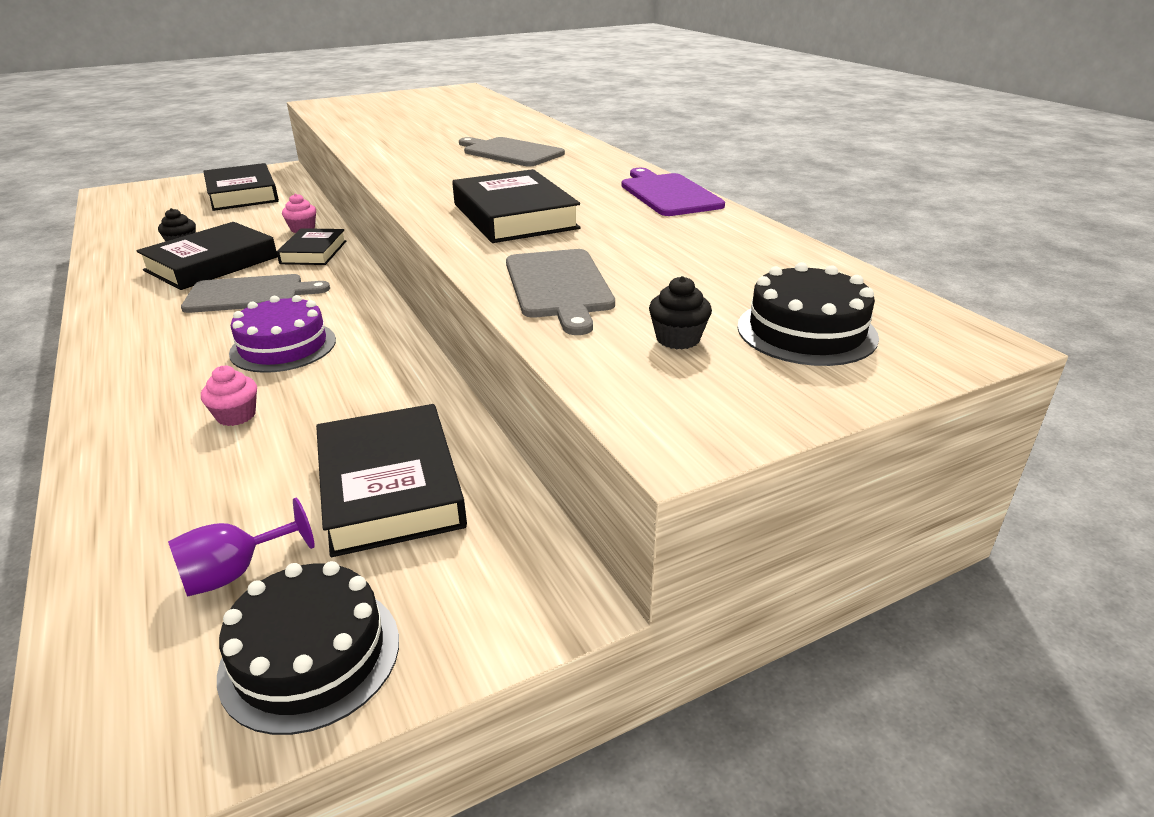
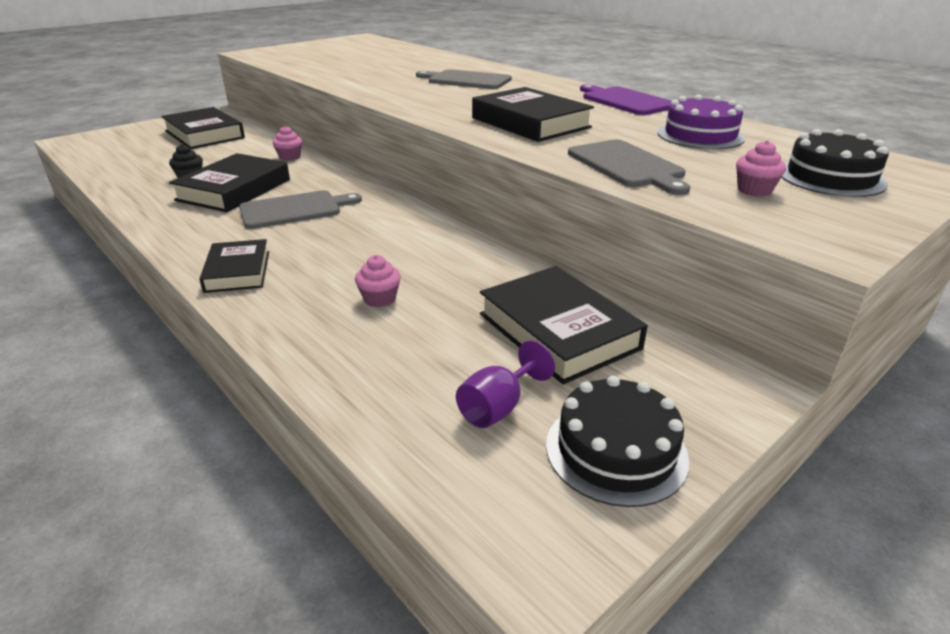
camera: 15 degrees left, 0 degrees up
(283, 346) = (366, 245): purple cake -> purple cake (700, 135)
(314, 252) = (318, 173): black book -> black book (238, 271)
(678, 339) = (754, 190): black cupcake -> pink cupcake

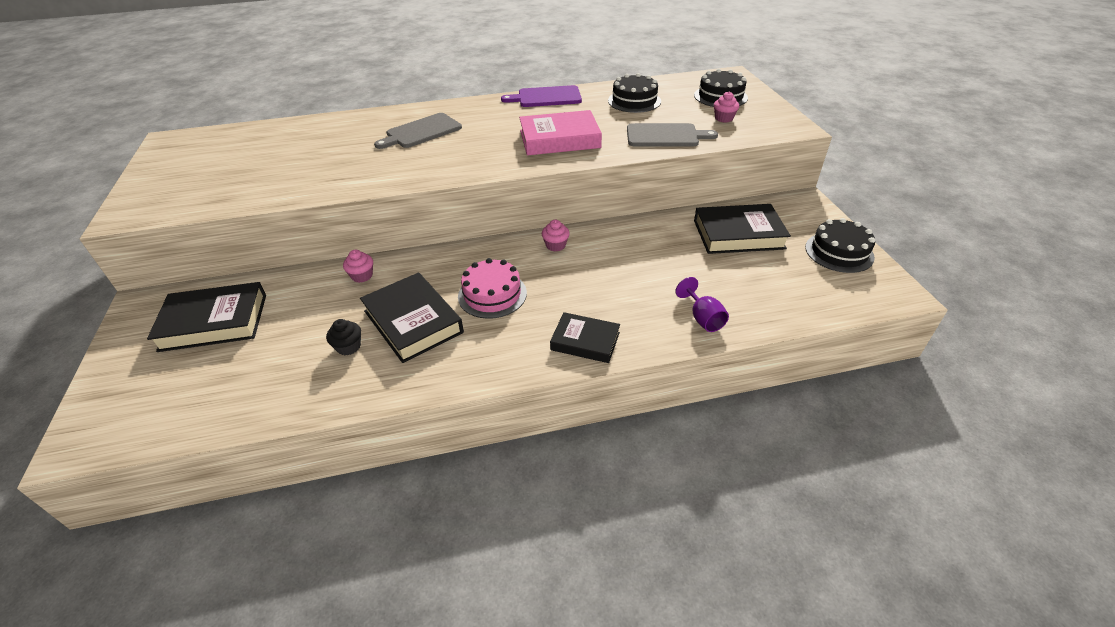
camera: 60 degrees left, 10 degrees up
(294, 209) = (492, 294): grey cutting board -> pink cake
(380, 299) = (667, 285): pink cupcake -> pink cupcake (555, 245)
(498, 407) = (796, 273): purple goblet -> purple goblet (702, 318)
(530, 123) = (559, 139): black book -> pink book
(700, 135) = (634, 101): purple cake -> black cake

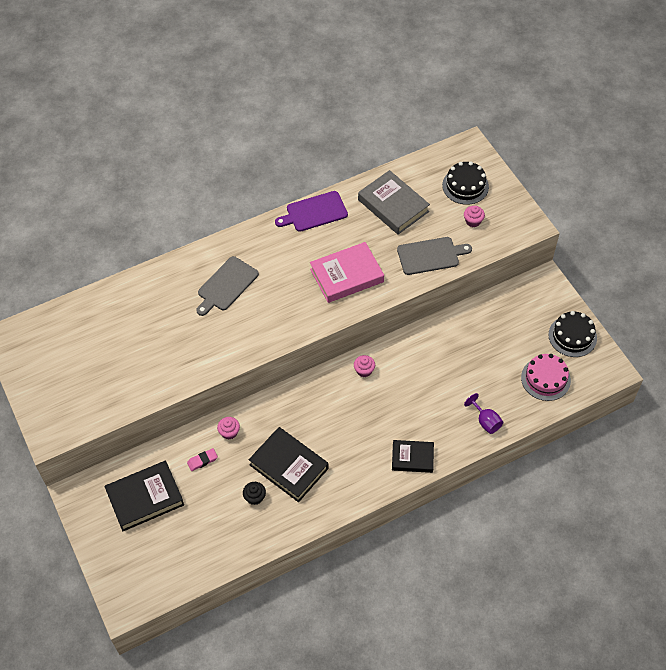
camera: 15 degrees left, 15 degrees up
(311, 297) = (202, 460): none -> pink eraser
(492, 294) = (334, 430): pink cake -> pink cake (545, 379)
(634, 101) = (393, 206): black cake -> grey book
(738, 234) = (498, 331): black book -> none

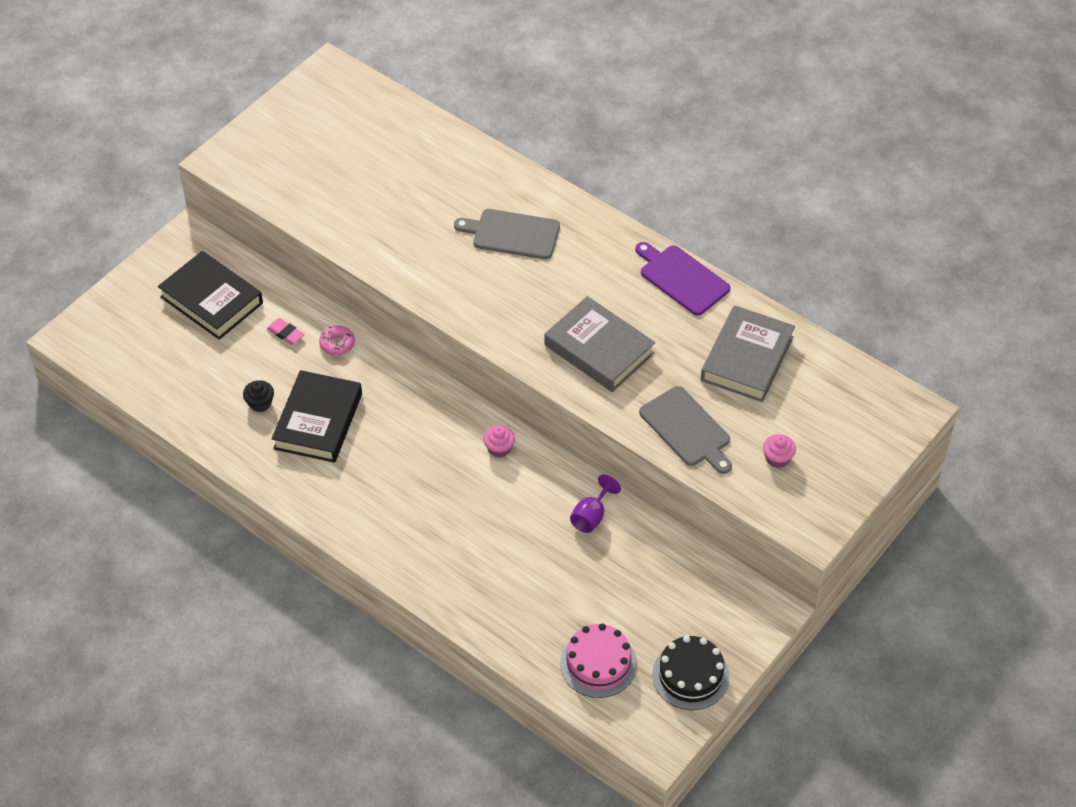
camera: 65 degrees right, 5 degrees down
(229, 432) = (337, 344): pink cupcake -> pink donut
(346, 275) = (599, 349): pink book -> grey book
(412, 458) = (393, 547): black book -> none
(465, 186) = (836, 429): black cake -> none
(485, 421) = (491, 612): purple goblet -> purple goblet (591, 516)

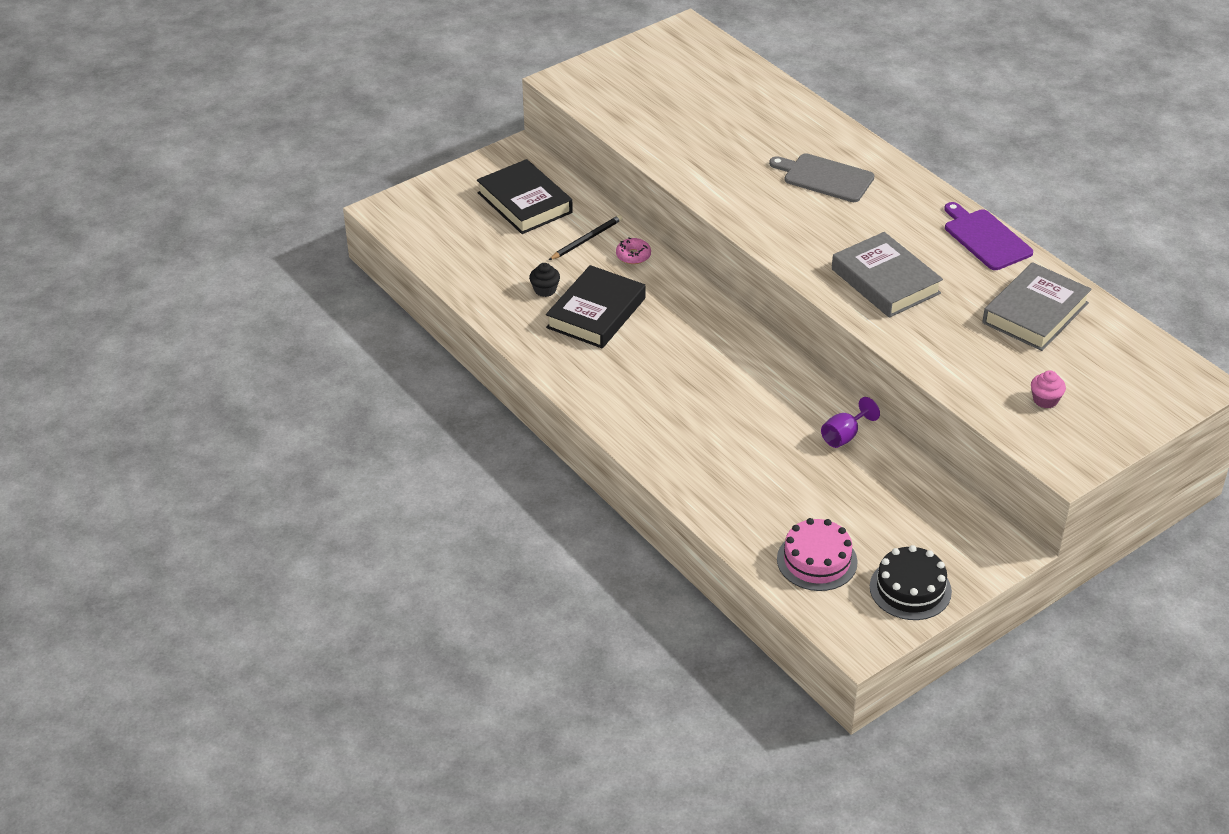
camera: 15 degrees right, 10 degrees down
(286, 333) = (586, 239): pink eraser -> black pencil
(499, 448) = (767, 364): pink cupcake -> none
(687, 429) = (957, 360): grey cutting board -> none

